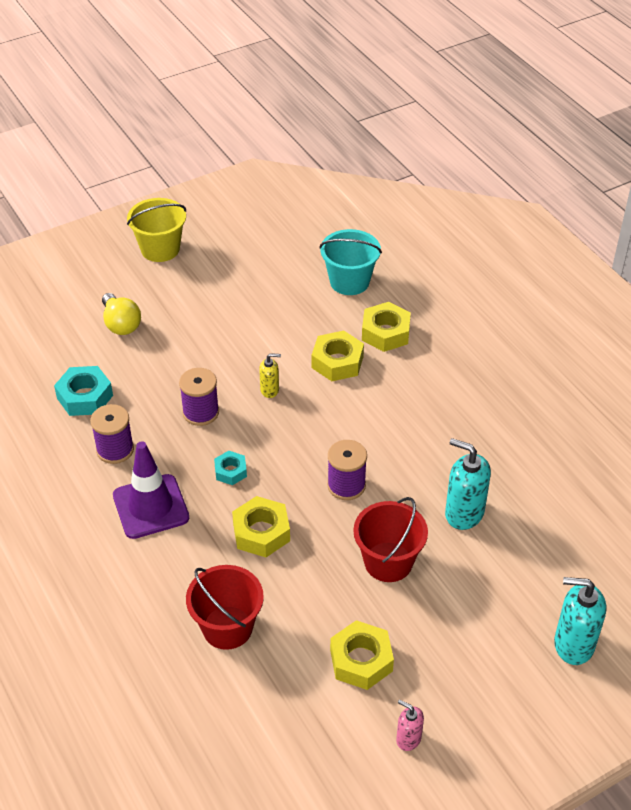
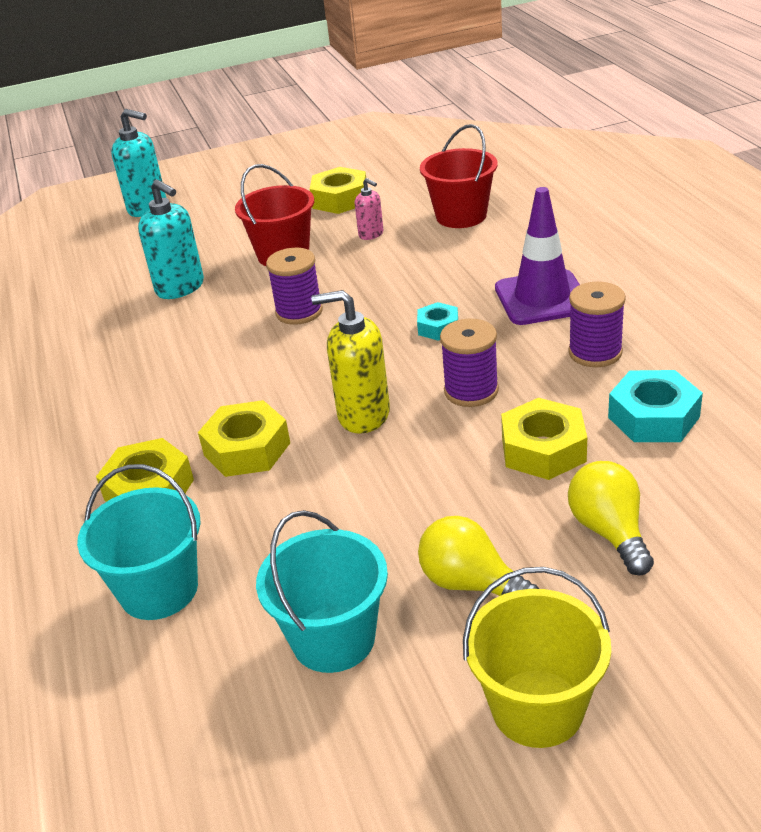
camera: 165 degrees left, 10 degrees down
(191, 295) = (471, 583): none -> yellow light bulb
(254, 267) = (333, 639): none -> turquoise bucket
(261, 532) = (412, 276): yellow nut -> yellow nut (543, 449)
(270, 390) = (363, 415): yellow soap dispenser -> yellow soap dispenser, size x1.83
(408, 739) = (320, 165): pink soap dispenser -> pink soap dispenser (371, 234)

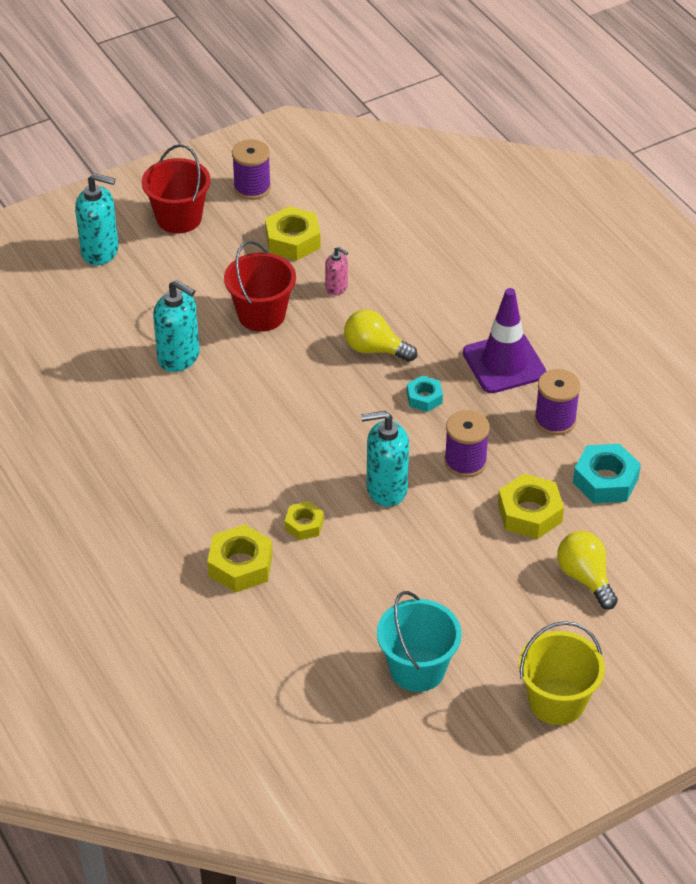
camera: 15 degrees left, 10 degrees up
(159, 590) = (283, 644): turquoise bucket -> none
(247, 449) = (304, 525): yellow nut -> yellow nut, size x0.60
(299, 312) = (299, 384): purple spool -> purple spool (252, 188)
(363, 415) = (386, 489): yellow soap dispenser -> turquoise soap dispenser
(461, 216) = (414, 264): red bucket -> red bucket (179, 218)
(471, 583) = (499, 623): yellow light bulb -> yellow light bulb (375, 349)

